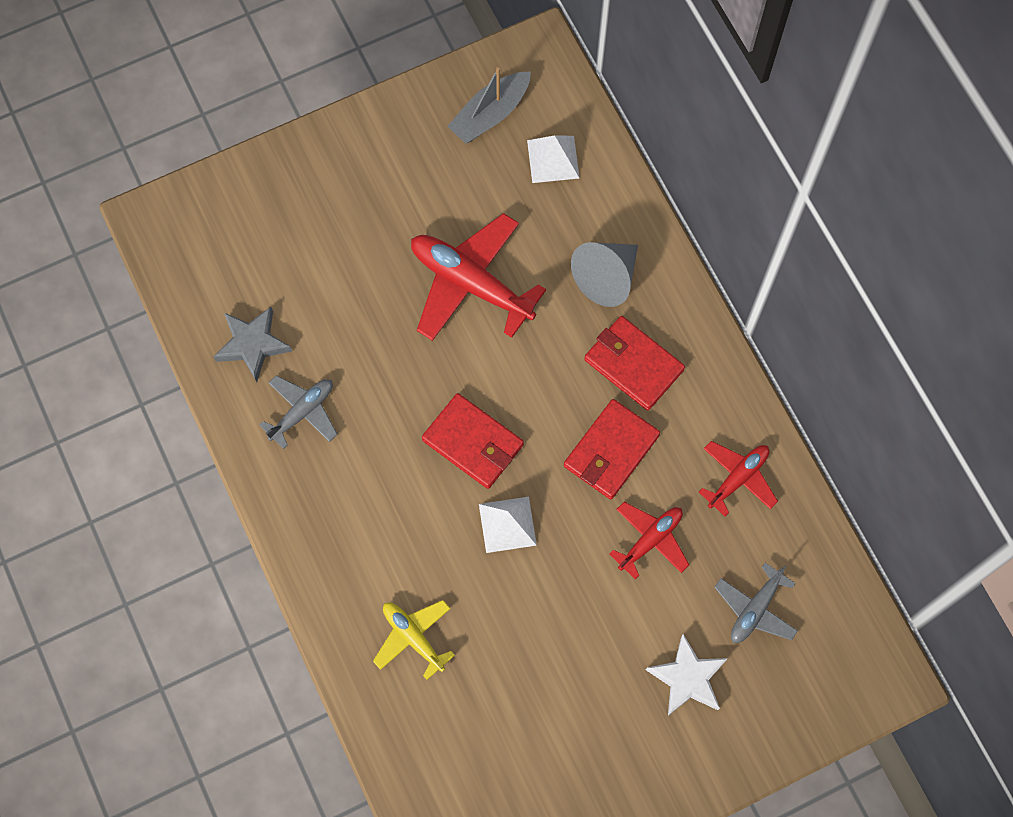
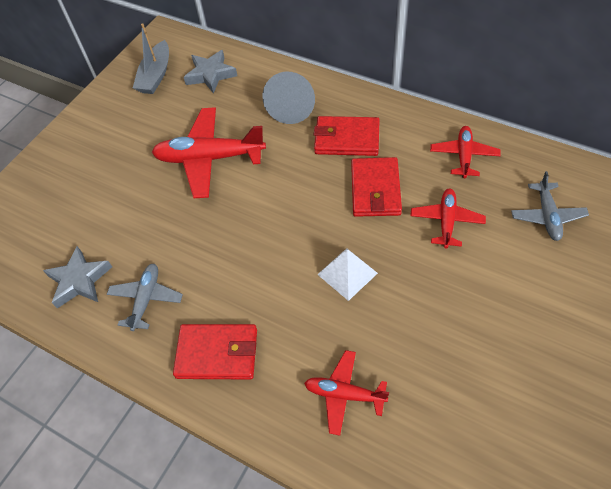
camera: 30 degrees left, 15 degrees down
(413, 637) = (344, 394): yellow plane -> red plane
(473, 442) = (282, 241): red wallet -> red wallet (217, 353)
(553, 159) = (211, 74): white pyramid -> grey star
(687, 678) = (551, 284): white star -> none

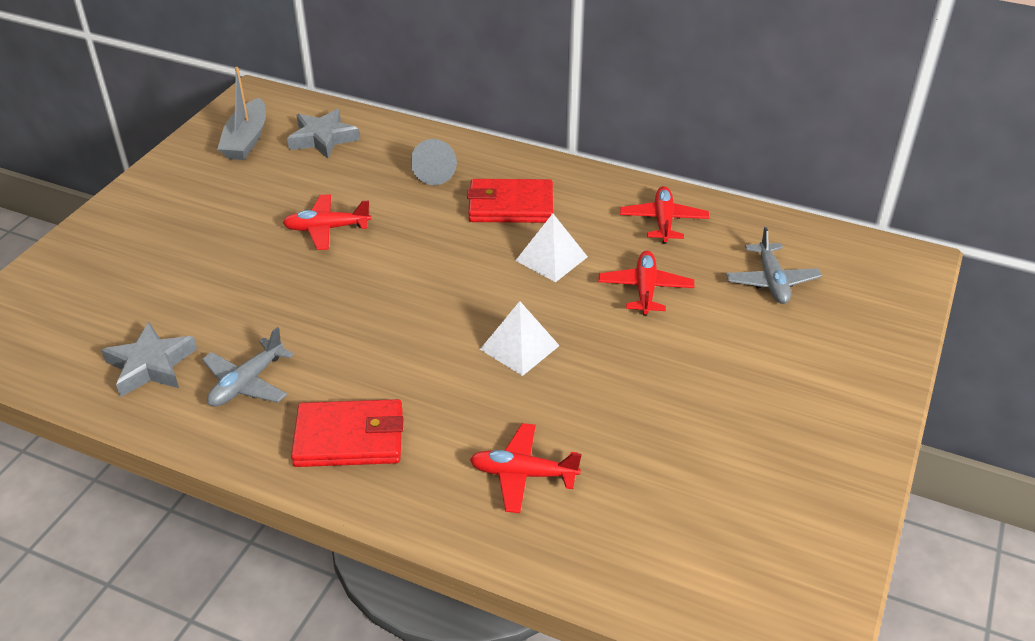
camera: 10 degrees left, 15 degrees down
(146, 299) = (247, 383): grey plane -> grey plane turned 150 degrees counterclockwise
(210, 158) = (327, 229): red plane -> red plane, size x0.57
(291, 108) = (435, 174): grey cone -> grey cone, size x0.67
(375, 190) = (551, 258): red wallet -> white pyramid

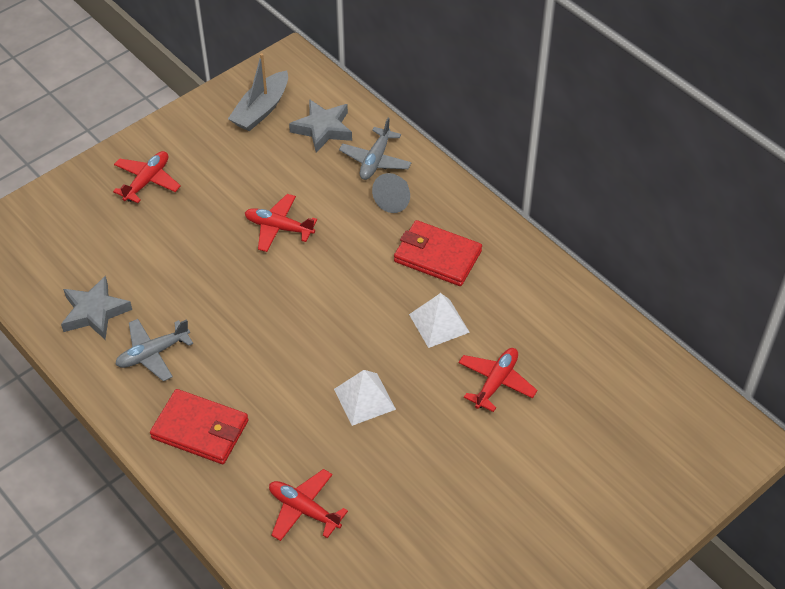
camera: 25 degrees right, 10 degrees up
(663, 221) = (555, 319): red plane -> red plane (147, 181)
(771, 281) = (607, 414): grey plane -> grey plane (375, 160)

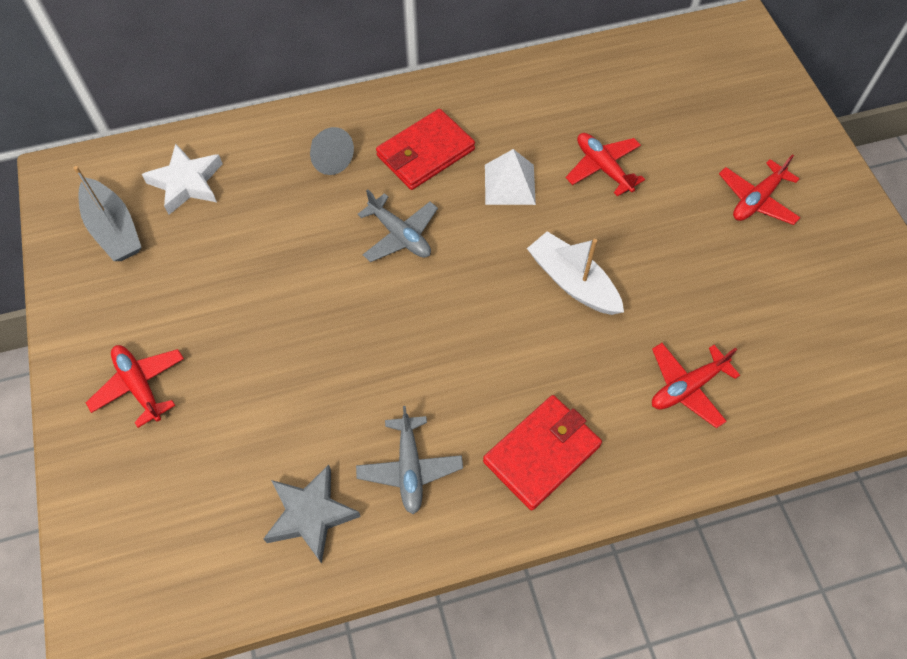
camera: 65 degrees left, 10 degrees up
(279, 228) = (301, 275): red plane -> red plane (757, 200)
(323, 129) = (187, 183): grey star -> white star
(364, 399) = (572, 282): white pyramid -> white boat
(375, 160) = (265, 154): grey plane -> grey plane (400, 235)

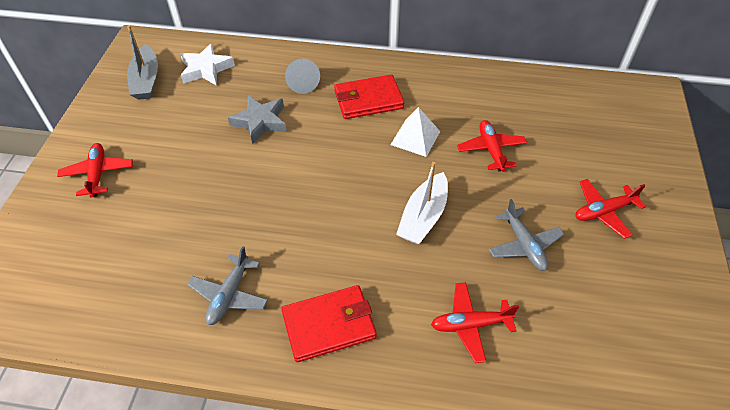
camera: 25 degrees right, 10 degrees down
(310, 515) = (144, 297): grey star -> grey star (260, 122)
(400, 235) = (319, 144): grey plane -> grey plane (524, 245)
(572, 282) = (423, 217): white boat -> white boat turned 135 degrees counterclockwise

